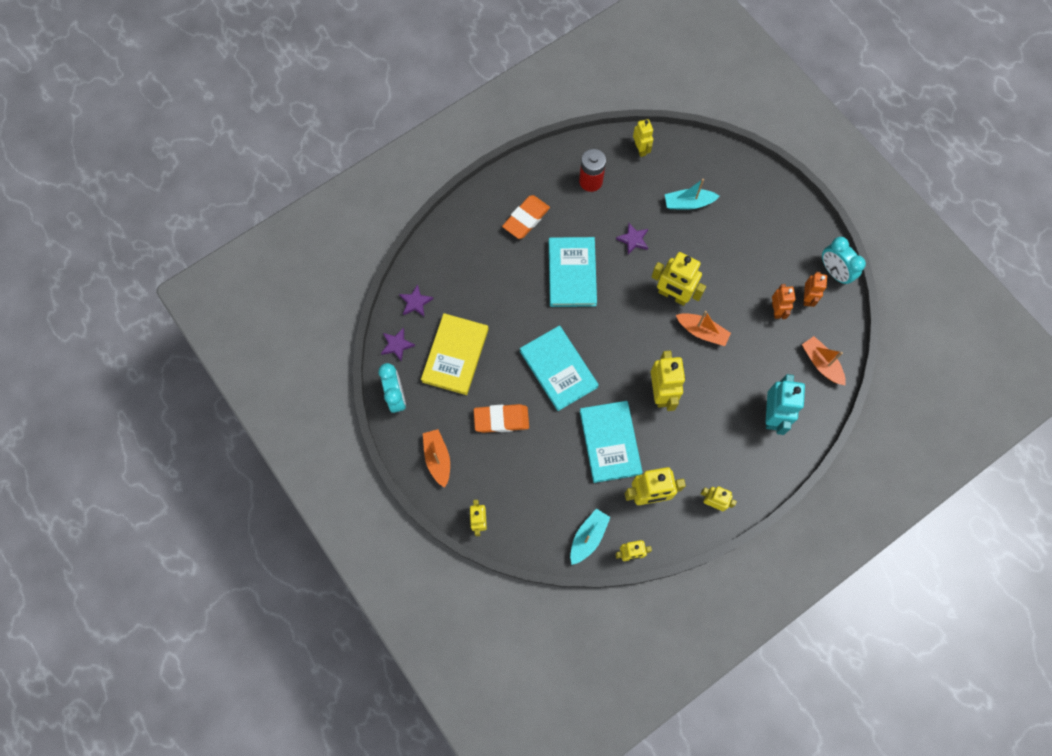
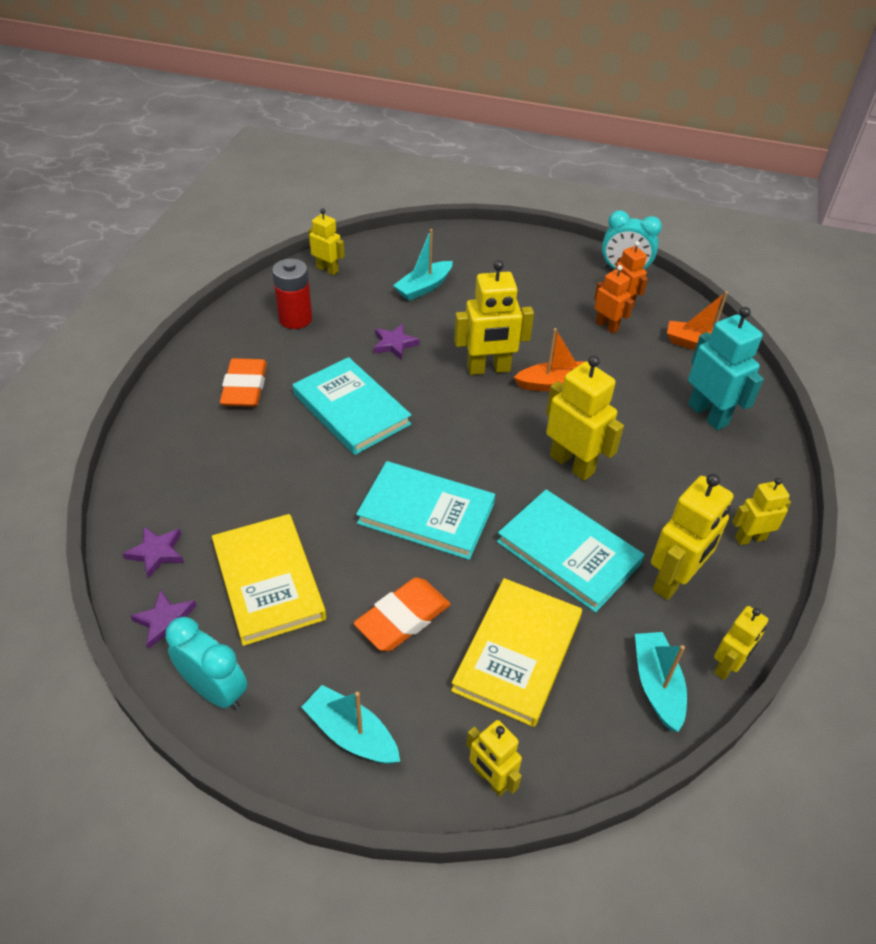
camera: 40 degrees left, 25 degrees down
(437, 458) = (351, 734): orange boat -> turquoise boat
(538, 475) = (517, 653): none -> yellow book

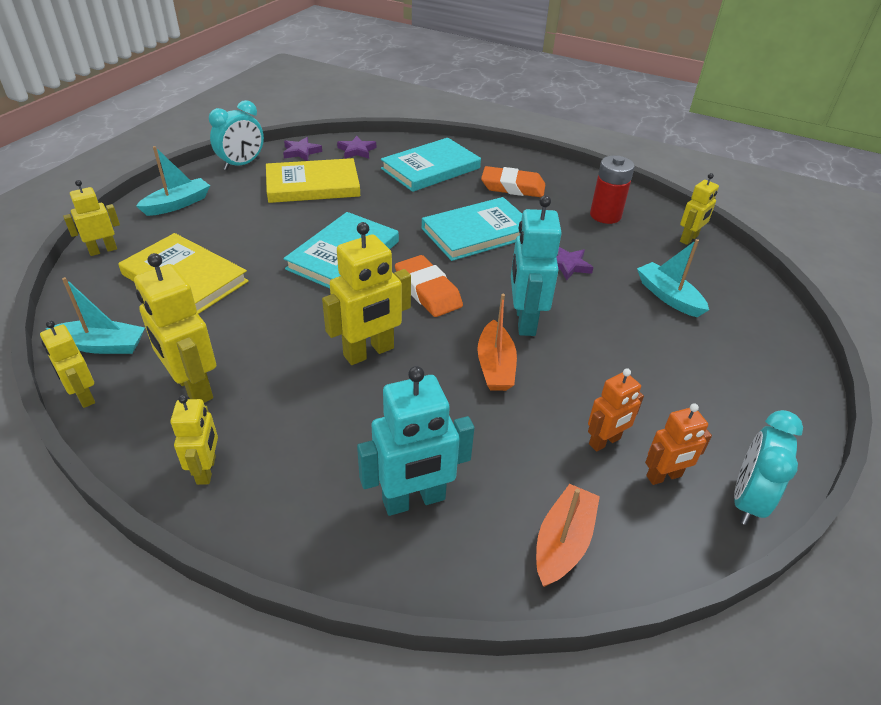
camera: 100 degrees right, 5 degrees down
(403, 618) = (249, 232): orange eraser -> orange eraser (427, 291)
(488, 369) = (524, 321): yellow robot -> turquoise robot
(568, 553) = (262, 325): turquoise book -> turquoise book (430, 168)

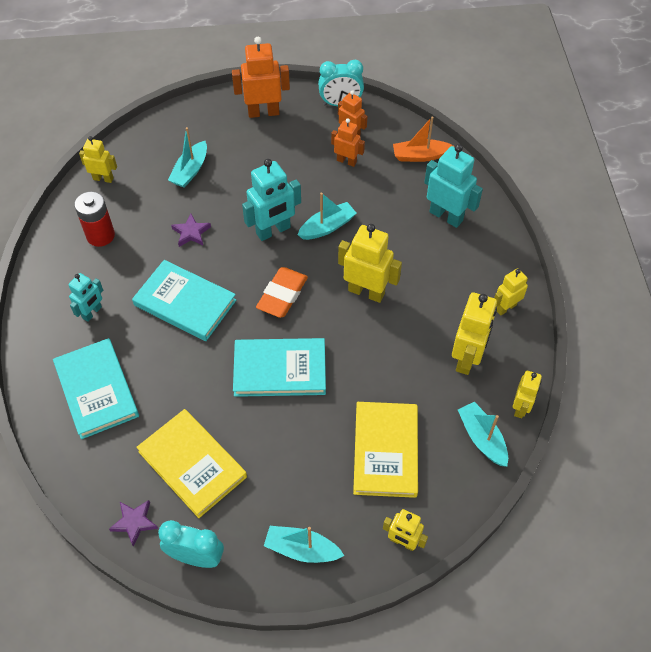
camera: 120 degrees left, 15 degrees up
(357, 150) = (99, 474): purple star -> none
(430, 168) = (96, 390): turquoise book -> turquoise book turned 45 degrees clockwise
(495, 366) = (327, 227): orange boat -> turquoise boat
(513, 187) = (92, 313): orange eraser -> turquoise robot
(758, 400) = (263, 112): none -> orange robot

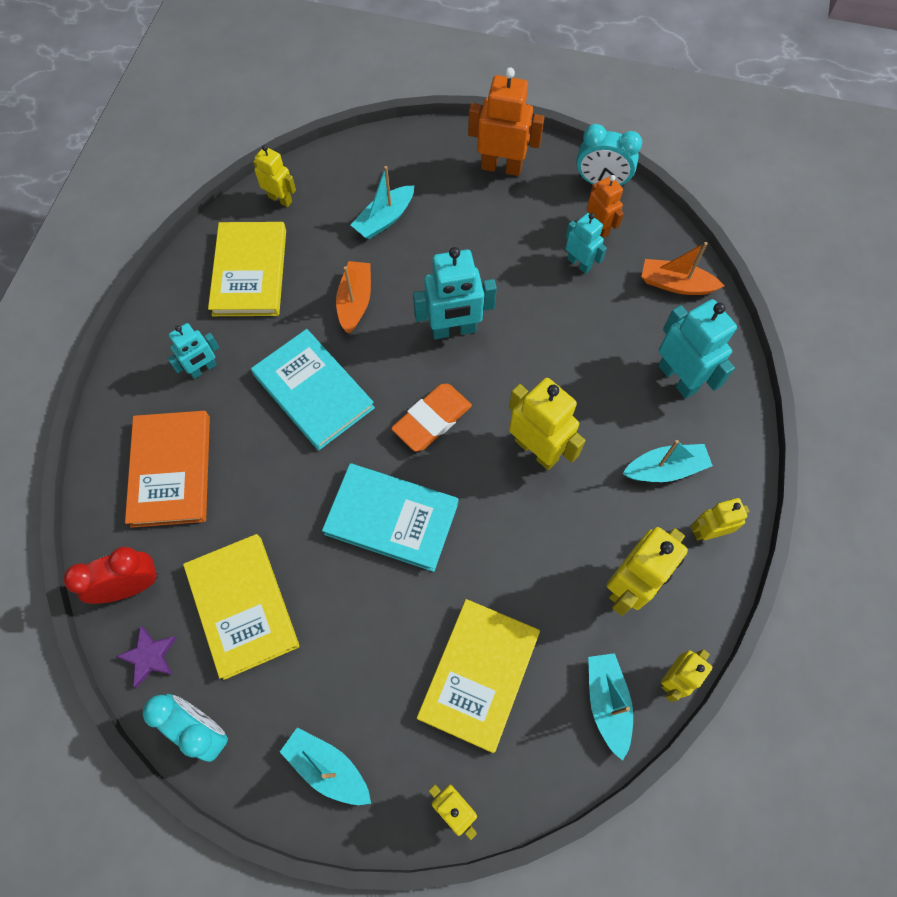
camera: 20 degrees right, 10 degrees up
(96, 390) = (171, 470): turquoise book -> orange book
(99, 479) = (131, 586): none -> red clock
(100, 235) = (250, 272): red battery -> yellow book
(191, 233) = (355, 301): purple star -> orange boat
(327, 227) = (521, 345): turquoise boat -> turquoise boat (665, 469)
(346, 161) = (579, 263): orange robot -> turquoise robot

